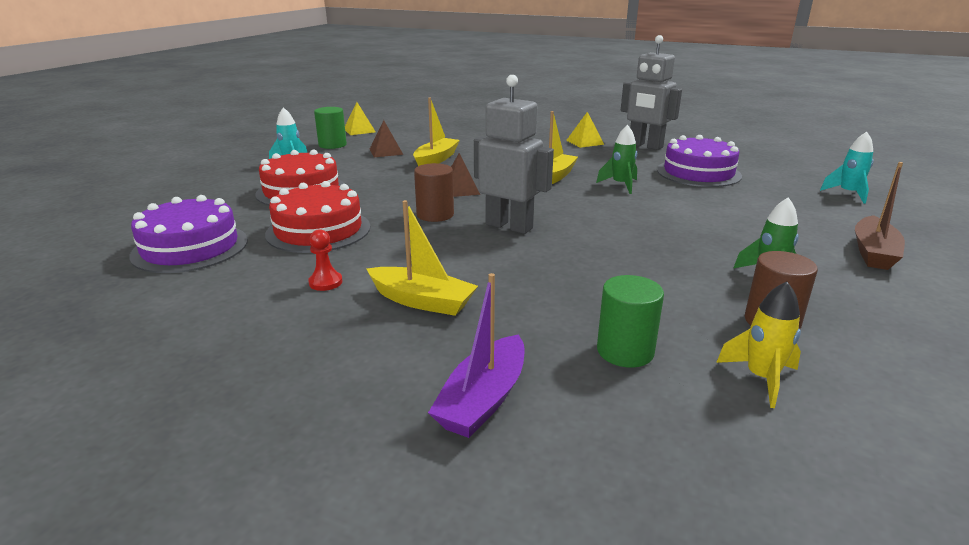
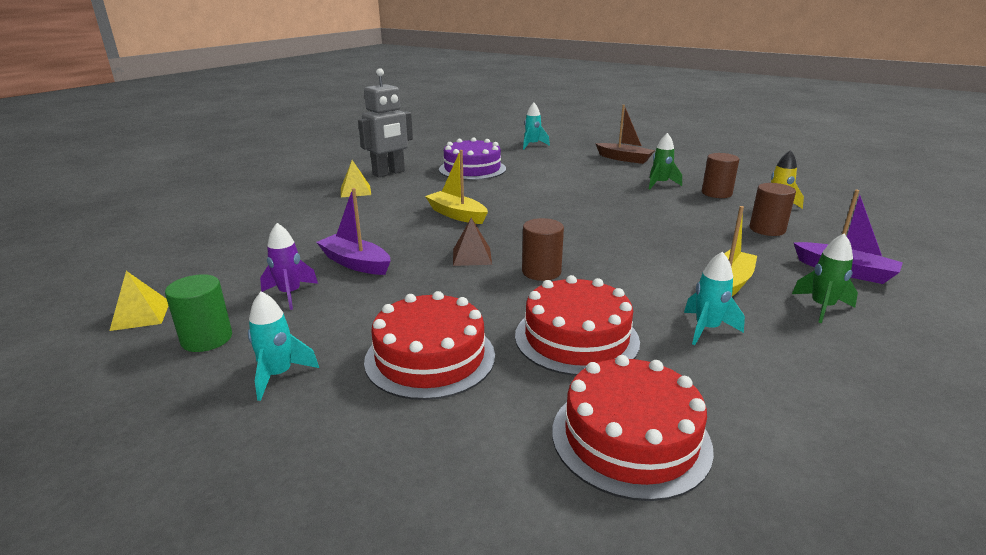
camera: 80 degrees left, 0 degrees up
(190, 247) = (630, 438): purple cake -> red cake
(325, 282) = (707, 329): red pawn -> turquoise rocket
(386, 151) = (290, 294): brown pyramid -> purple rocket
(436, 159) = (356, 263): yellow boat -> purple boat
(509, 226) = (575, 242): grey robot -> none
(620, 185) = (489, 194): green rocket -> green rocket (821, 307)
(625, 351) = (767, 229): green cylinder -> brown cylinder

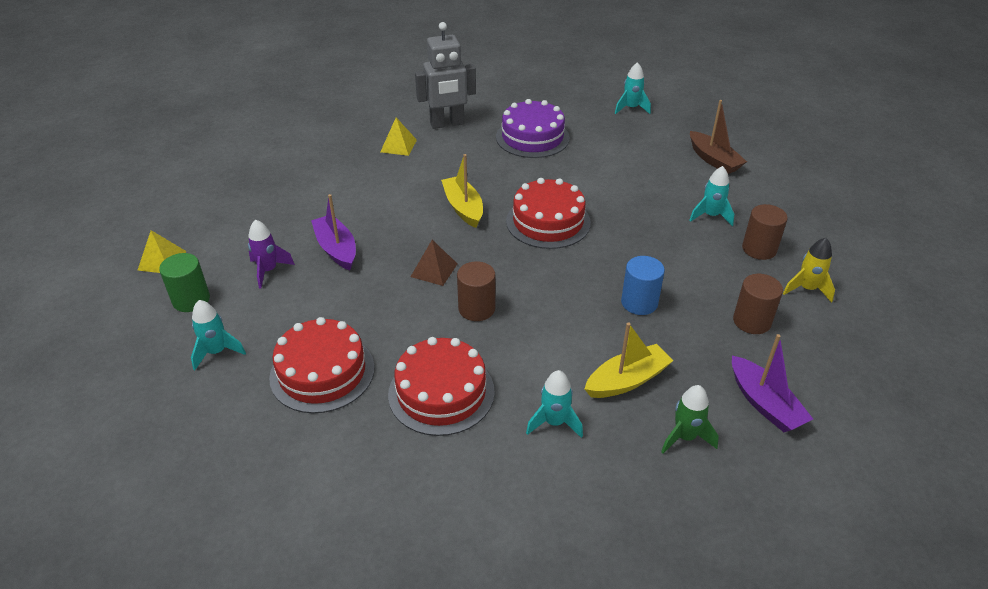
camera: 25 degrees right, 15 degrees up
(630, 438) = (399, 495): red cake -> red cake (548, 221)
(660, 184) = (711, 216): green rocket -> turquoise rocket
(673, 238) = (639, 303): none -> blue cylinder

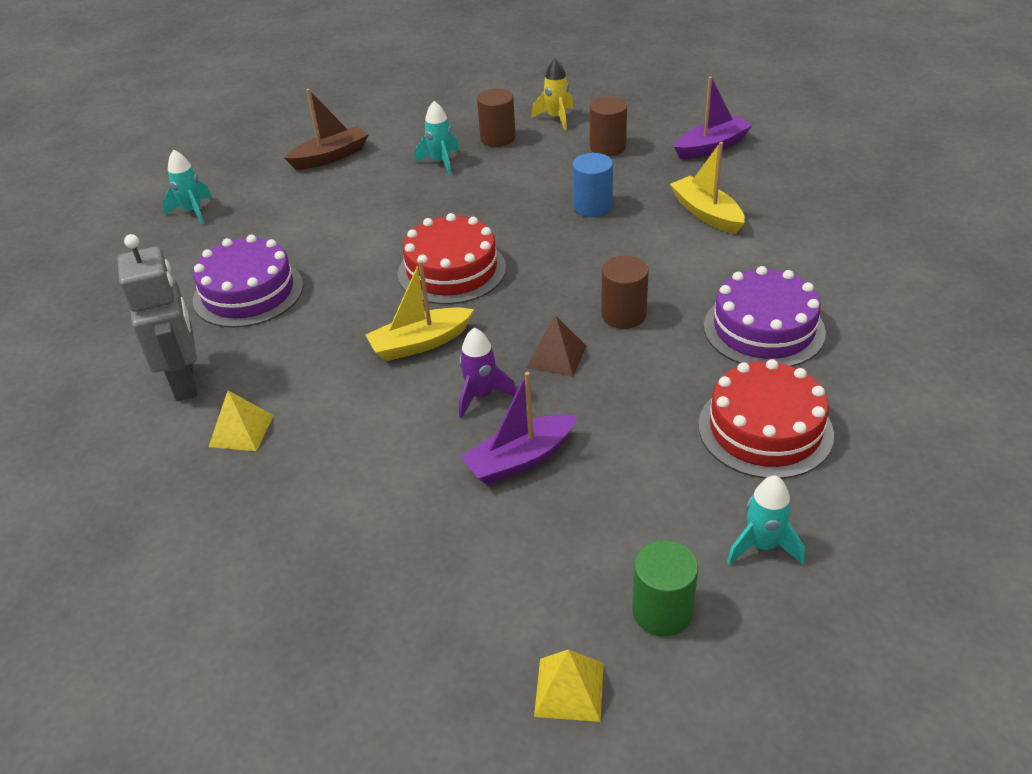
camera: 90 degrees left, 0 degrees up
(268, 270) = (578, 529): purple rocket -> purple rocket (481, 396)
(441, 392) = (764, 329): red cake -> purple cake
(554, 422) = (776, 253): turquoise rocket -> none
(685, 437) = (765, 185): green rocket -> none

